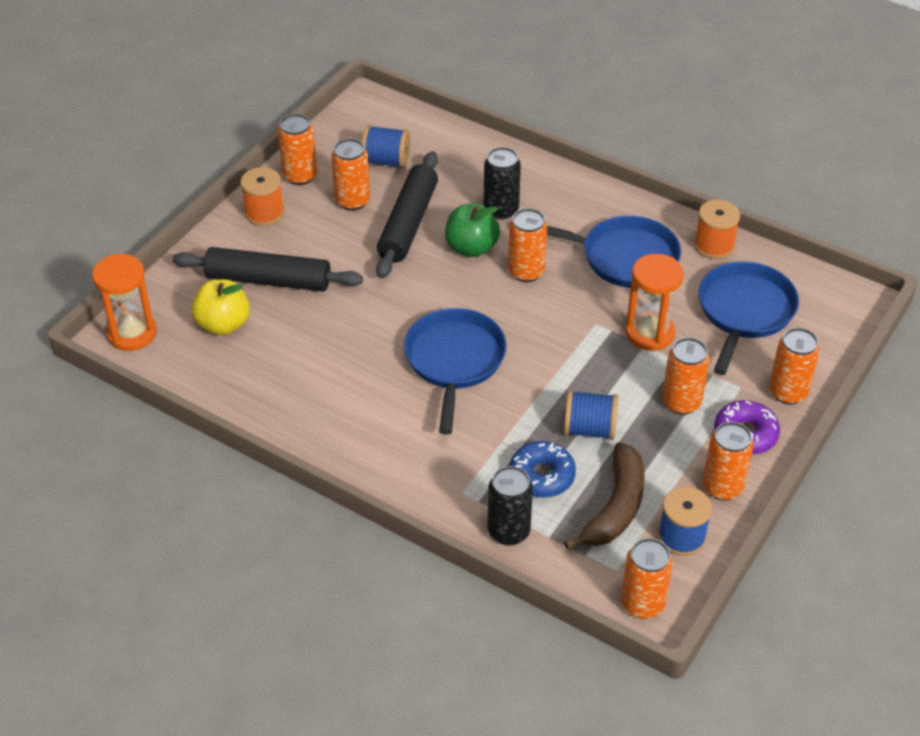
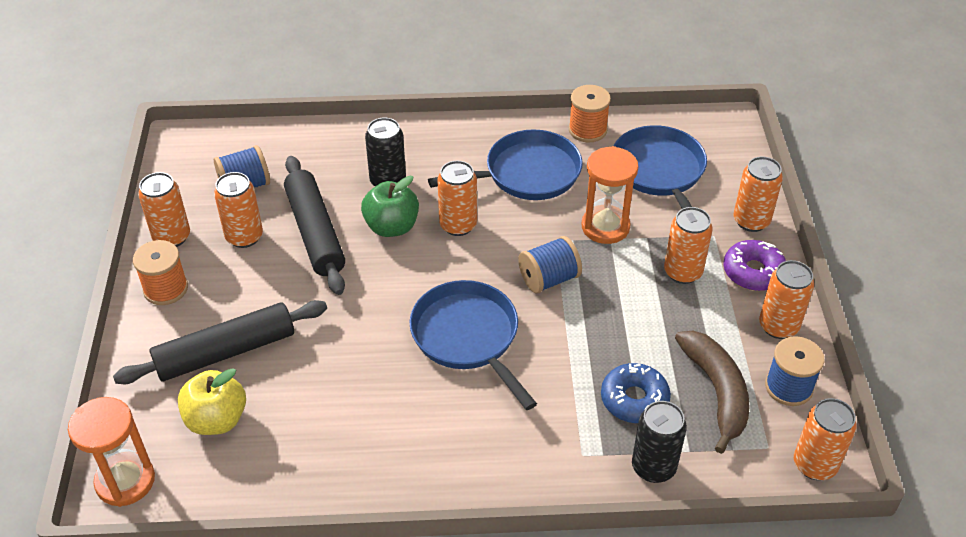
camera: 35 degrees left, 0 degrees up
(589, 429) = (634, 335): blue spool -> blue spool (549, 279)

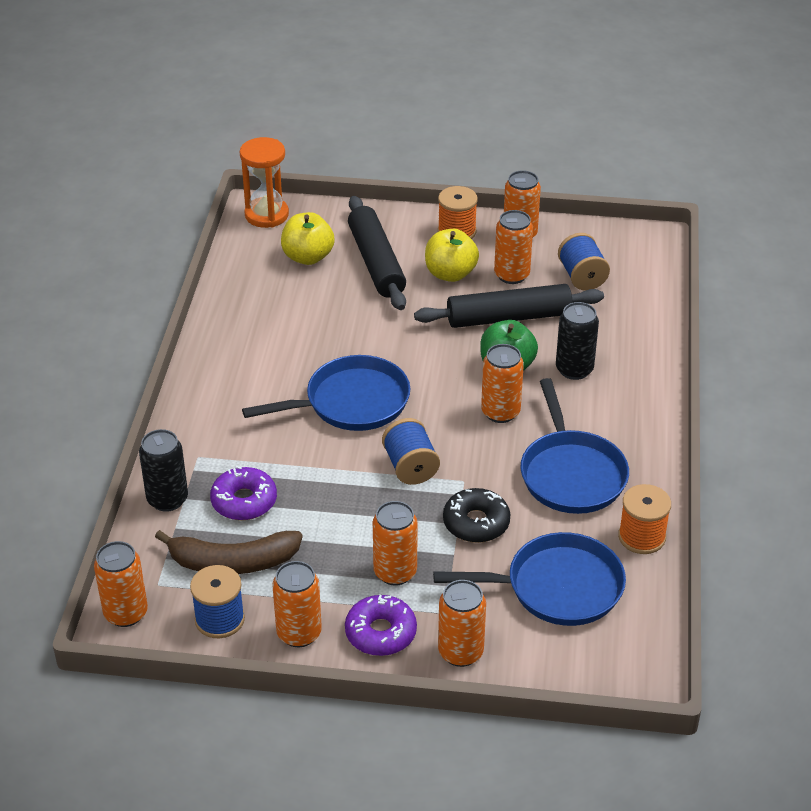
camera: 100 degrees right, 5 degrees down
(244, 285) = (450, 274): none -> yellow apple
(605, 227) = (476, 523): orange hourglass -> black donut
(634, 399) = (244, 501): blue donut -> purple donut

